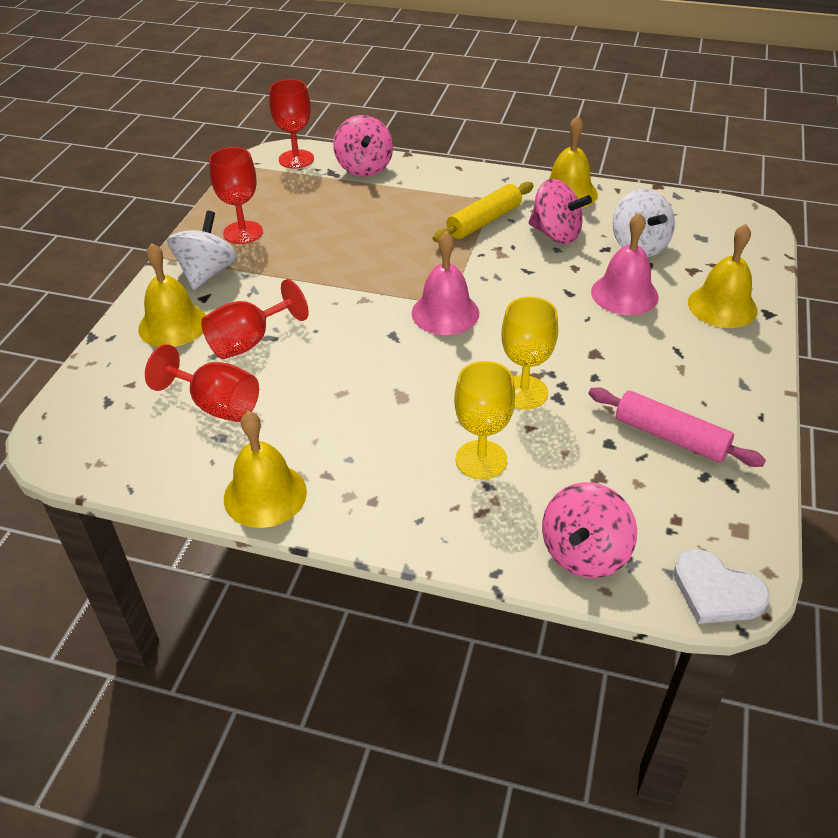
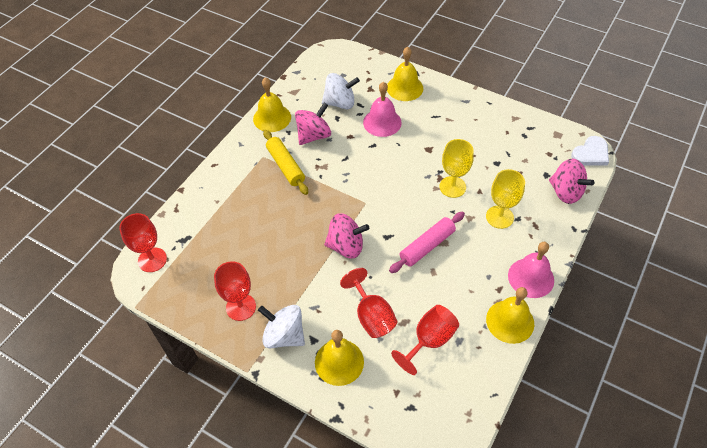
camera: 75 degrees left, 10 degrees up
(364, 167) = (187, 218): pink spinning top -> pink spinning top (346, 246)
(445, 313) = (373, 206): pink bell -> pink bell (531, 277)
(670, 436) = (496, 139): pink rolling pin -> pink rolling pin (427, 246)

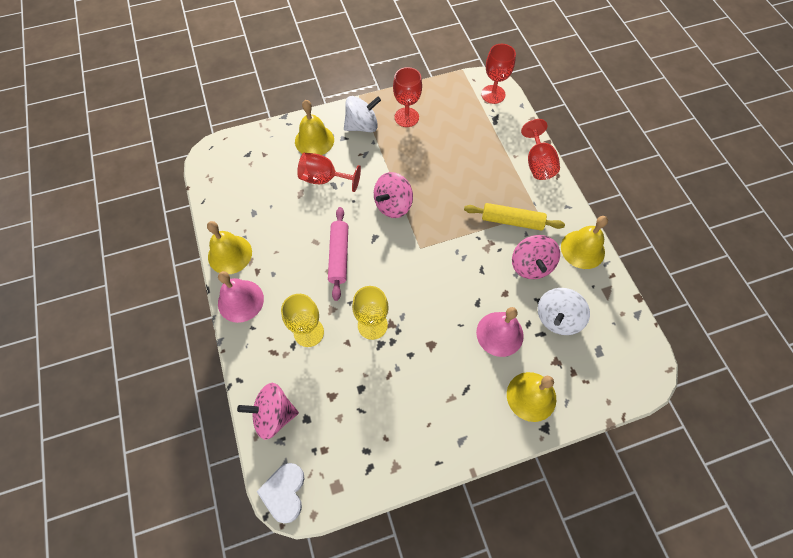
camera: 130 degrees right, 10 degrees up
(429, 340) = (272, 196): red goblet -> red goblet (538, 163)

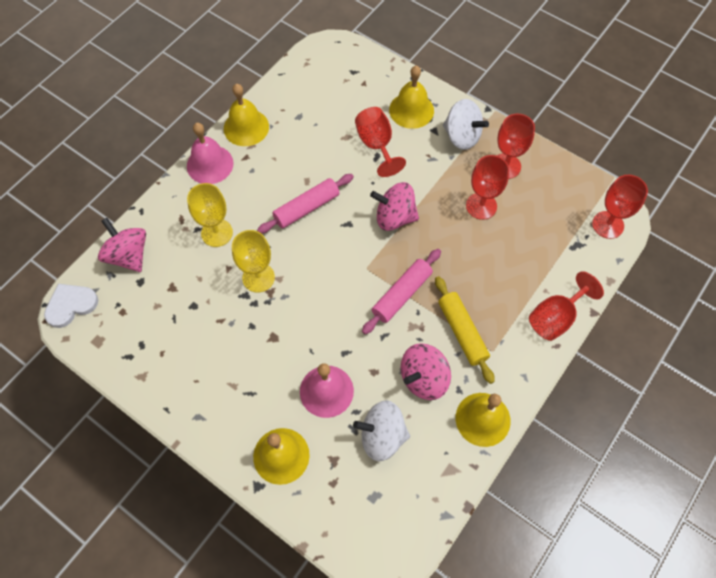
camera: 55 degrees right, 0 degrees up
(425, 150) = (481, 206): none -> red goblet
(458, 239) = (402, 294): none -> pink rolling pin

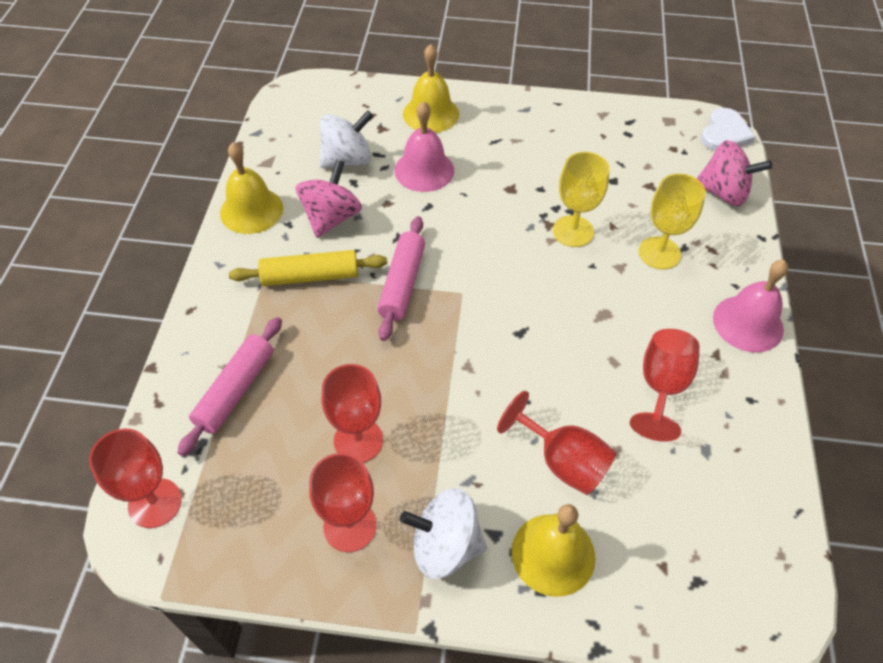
camera: 150 degrees right, 10 degrees down
(246, 127) = (757, 395): yellow bell -> none
(306, 208) = (584, 327): pink rolling pin -> pink rolling pin (235, 390)
(394, 217) = (467, 368): pink spinning top -> none
(462, 332) = (310, 276): yellow rolling pin -> yellow rolling pin turned 45 degrees counterclockwise
(555, 317) = (200, 339): red goblet -> red goblet (661, 387)

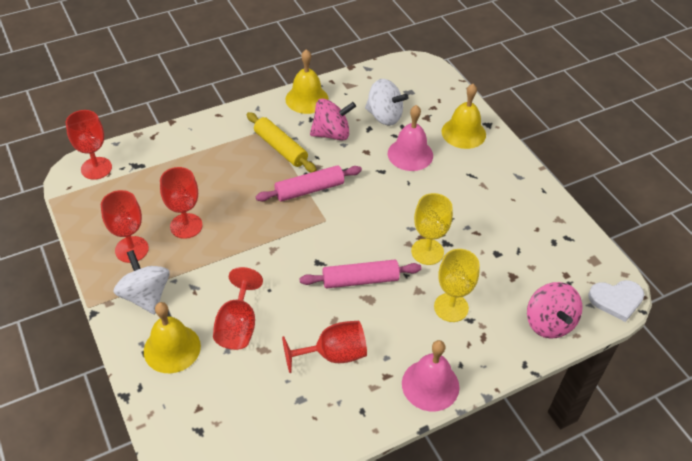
camera: 55 degrees right, 5 degrees down
(235, 390) = (181, 160): pink rolling pin -> pink rolling pin (360, 280)

